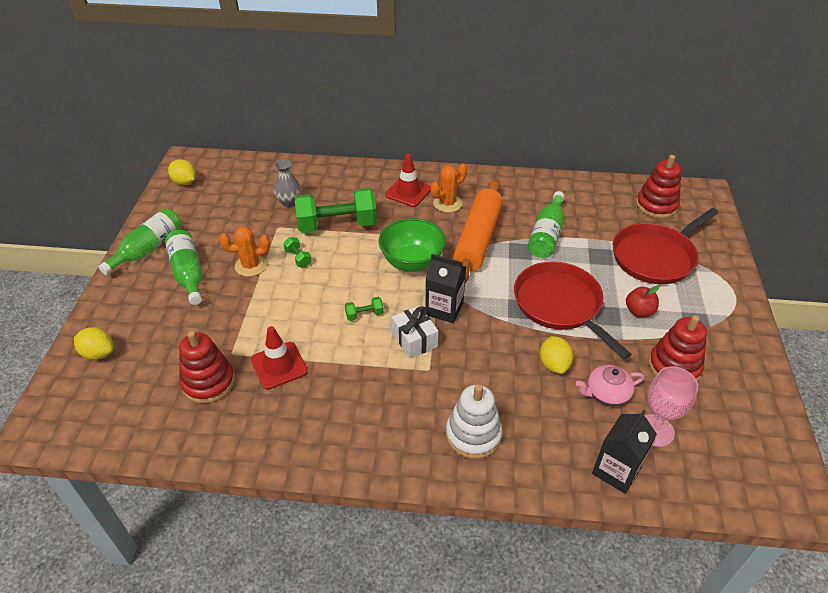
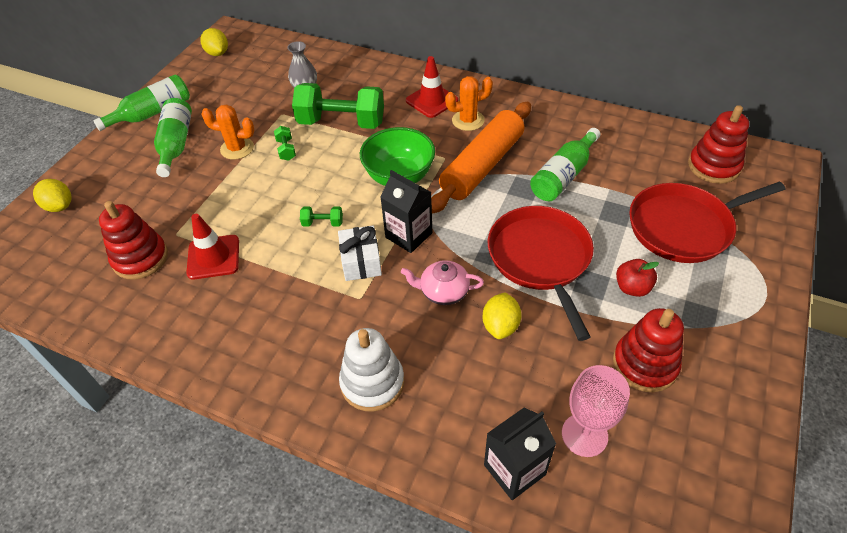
camera: 20 degrees right, 5 degrees up
(606, 394) = (546, 375): pink teapot -> pink teapot (443, 291)

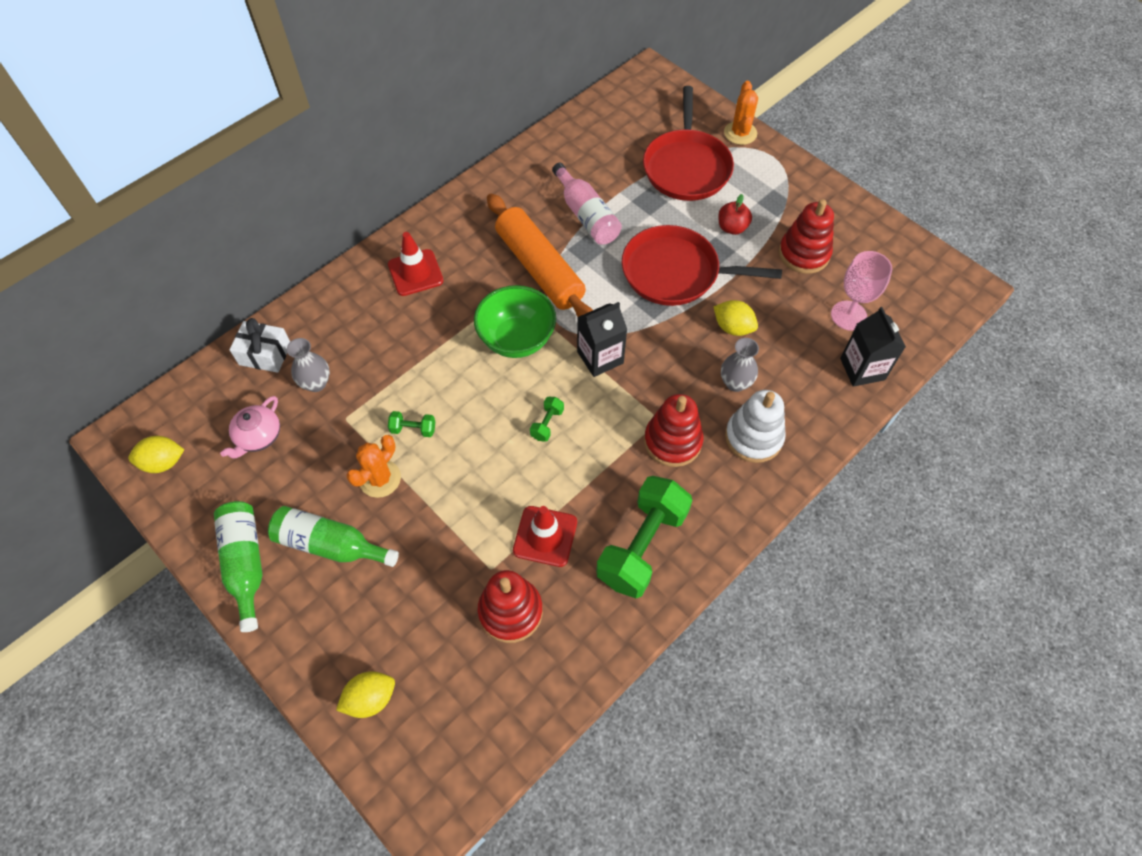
camera: 70 degrees left, 10 degrees up
(341, 123) = (399, 364): green dumbbell -> green dumbbell (642, 546)
(361, 262) = (615, 406): white gift -> white gift (265, 354)
(432, 348) = (735, 383): none -> grey vase
(443, 291) = (679, 354): pink teapot -> pink teapot (258, 437)
(468, 120) = (467, 254): orange cactus -> orange cactus (740, 133)
(563, 175) = (586, 215): green bottle -> pink bottle
(713, 166) = (631, 115): red stacking toy -> red stacking toy (672, 441)

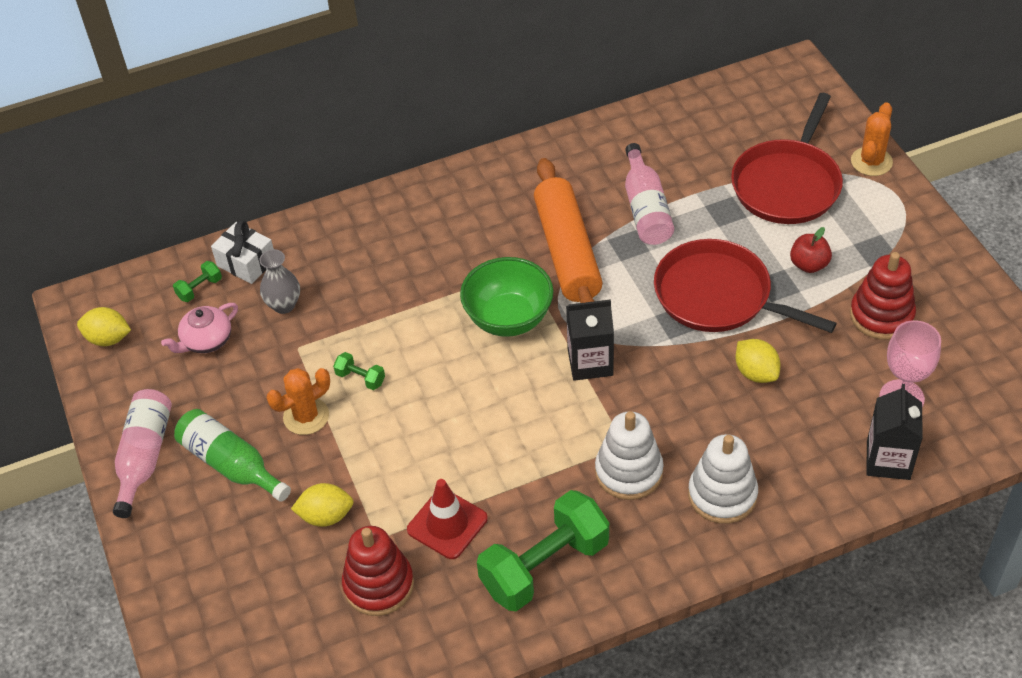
camera: 25 degrees right, 10 degrees down
(246, 564) = (144, 457): green bottle -> pink bottle
(370, 698) = (207, 619): yellow lemon -> yellow lemon (326, 516)
(415, 273) = (432, 221): red traffic cone -> none
(547, 424) = (501, 414): green dumbbell -> green dumbbell (199, 289)
(672, 441) = (629, 472): red stacking toy -> white stacking toy
(735, 383) = (729, 432): grey vase -> none

